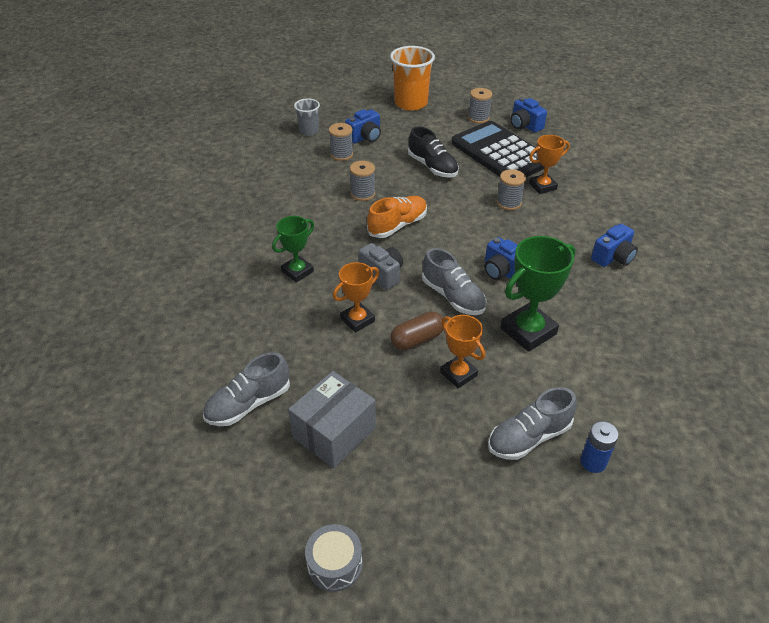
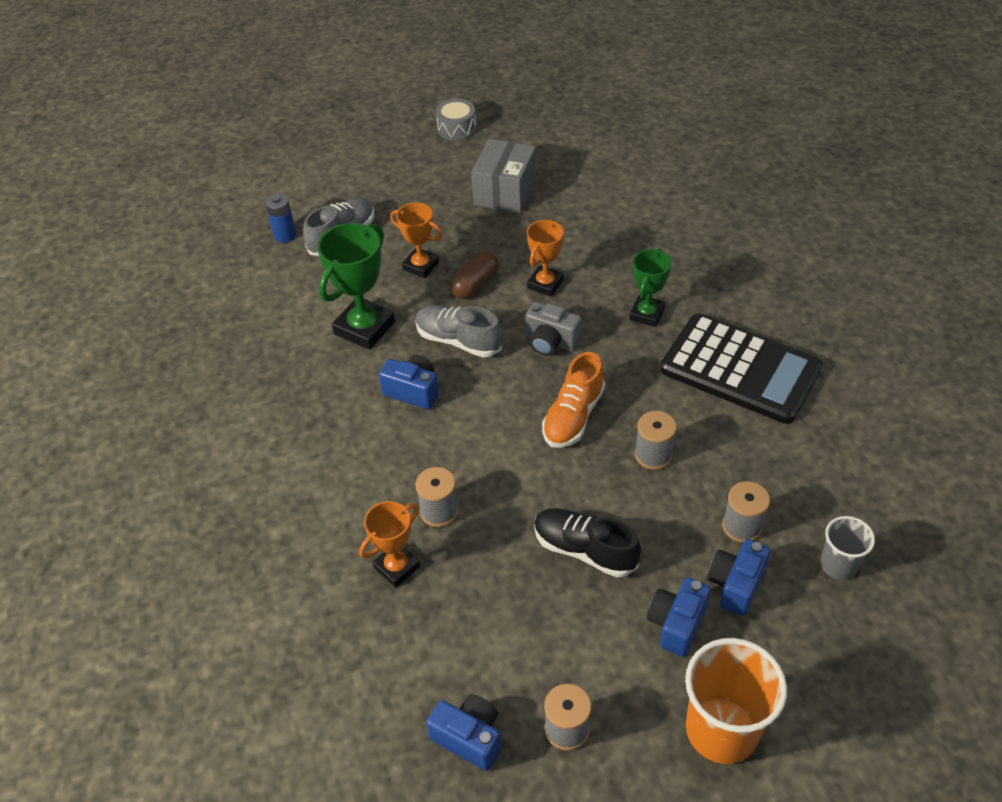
camera: 160 degrees right, 5 degrees up
(248, 404) = (590, 189): grey shoe -> none
(500, 153) = (489, 629): black calculator -> black calculator (740, 369)
(613, 257) = (277, 459): blue camera -> blue camera (676, 624)

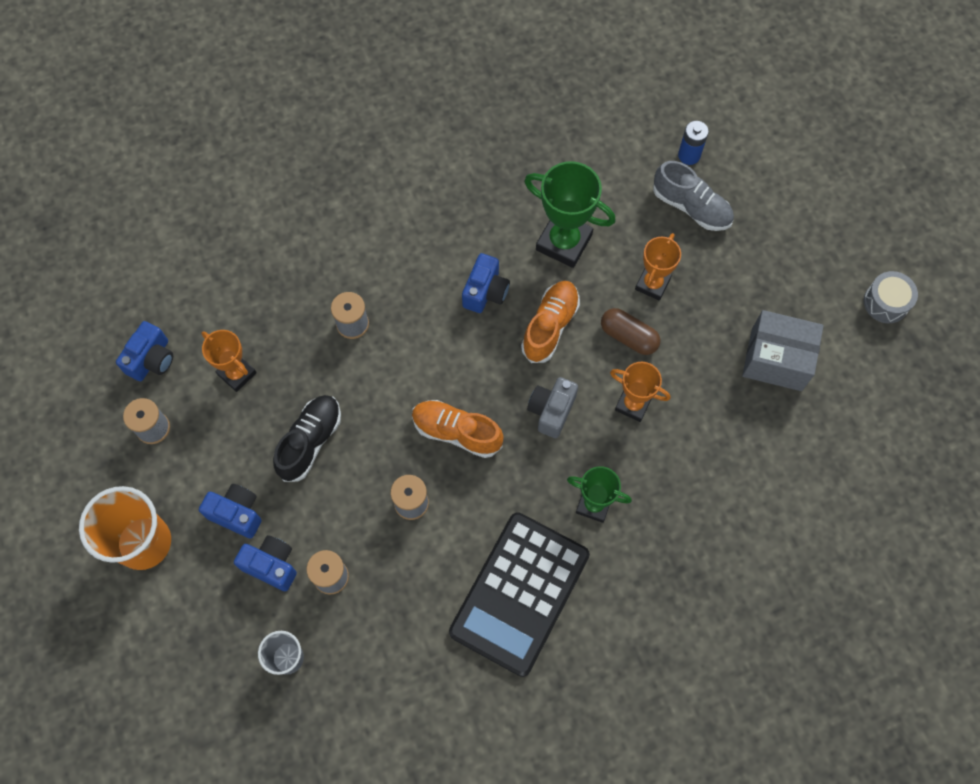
camera: 85 degrees right, 20 degrees up
(397, 567) = (299, 296): orange trophy -> orange trophy (237, 374)
(458, 341) = (550, 326): grey shoe -> orange shoe

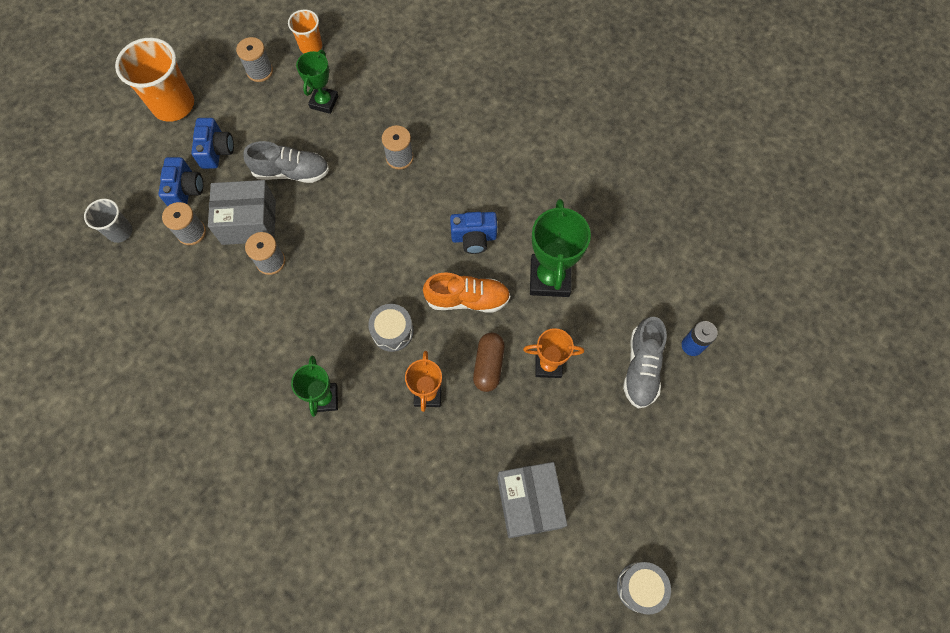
camera: 65 degrees right, 0 degrees up
(151, 359) = (311, 46): blue camera -> orange cup
(237, 374) = (324, 102): orange trophy -> green trophy
(310, 441) = (291, 172): black shoe -> grey shoe
(350, 509) = (249, 222): none -> grey box
(457, 432) = (343, 268): orange shoe -> none
(520, 593) = (226, 372): black calculator -> none
(551, 411) = (392, 331): grey camera -> grey drum

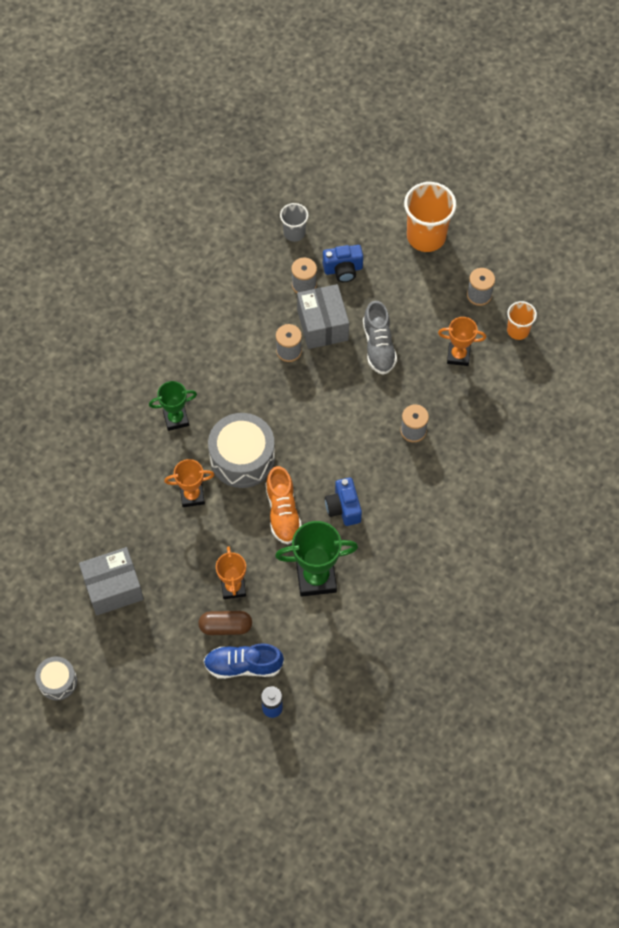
camera: 80 degrees right, 5 degrees down
(216, 151) = (387, 282): blue camera -> none
(324, 102) = (458, 355): green trophy -> orange trophy
(392, 331) = (242, 458): grey drum -> grey drum, size x1.79
(488, 365) = (225, 539): brown capsule -> brown capsule (225, 626)
(641, 368) = (243, 665): grey shoe -> blue shoe

